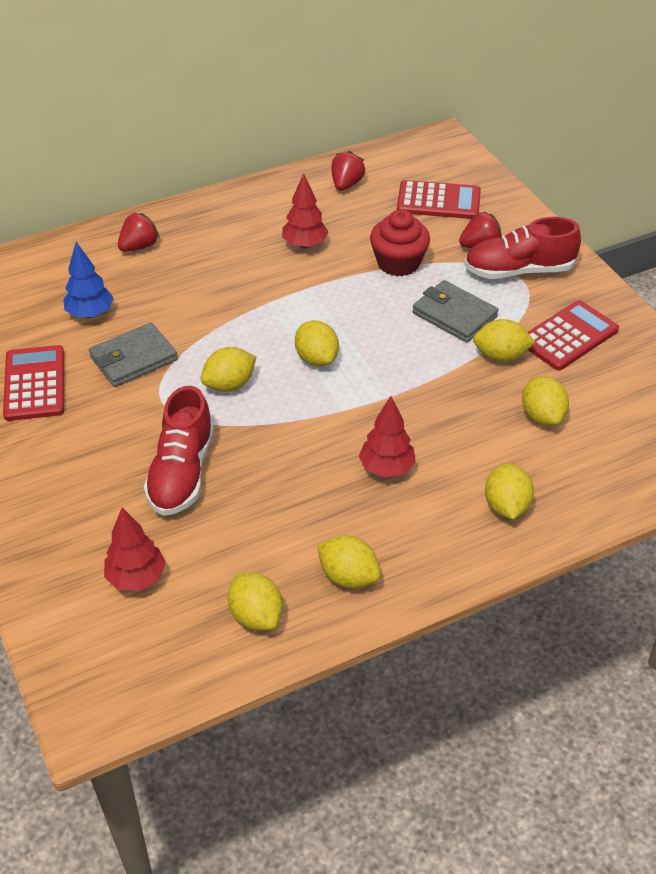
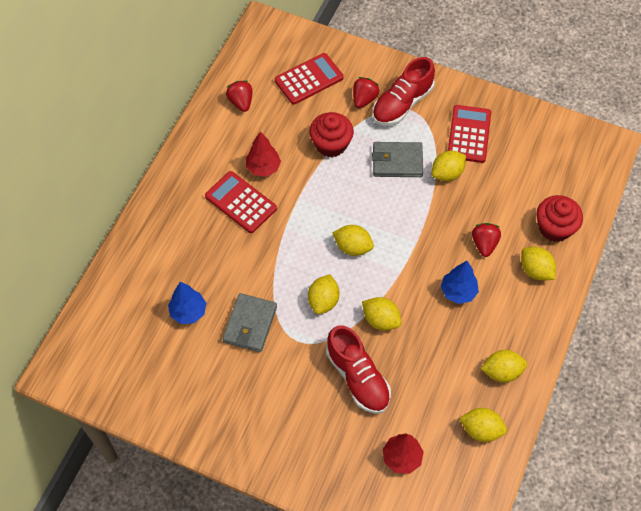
camera: 40 degrees left, 15 degrees up
(34, 384) = (211, 385): red calculator -> red calculator (240, 202)
(139, 246) = (163, 240): red strawberry -> red strawberry (484, 244)
(386, 468) = (458, 292): red tree -> blue tree
(542, 416) = (502, 199): yellow lemon -> yellow lemon (381, 320)
(579, 480) = (554, 228): none -> red cupcake

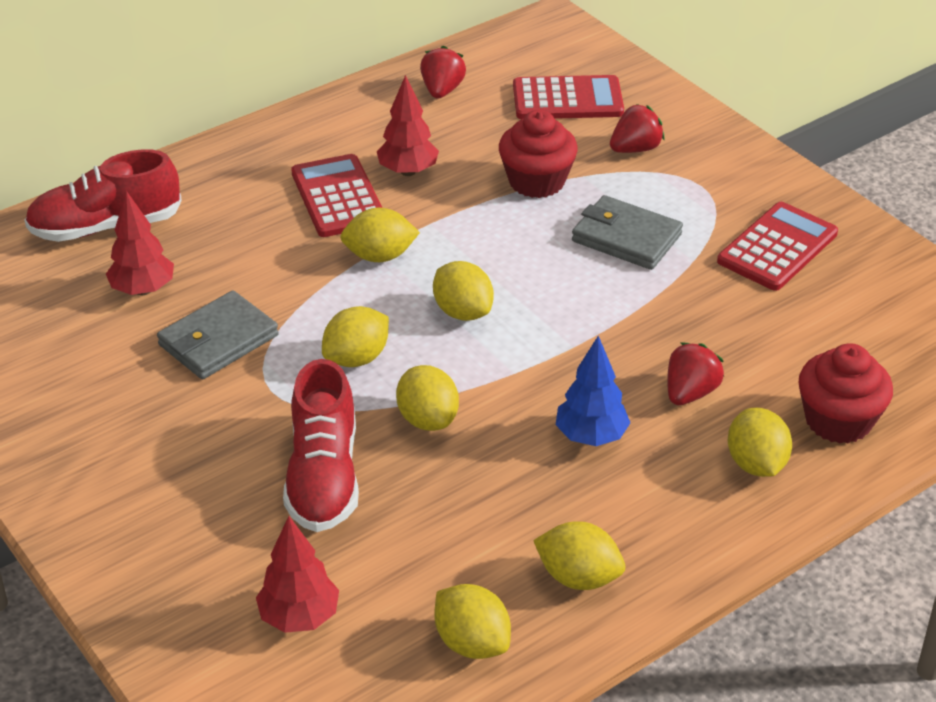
camera: 30 degrees right, 20 degrees down
(188, 312) = (143, 290): blue tree -> red tree
(402, 104) = (693, 174): red shoe -> red shoe (106, 226)
(447, 173) = (699, 281): yellow lemon -> yellow lemon (380, 256)

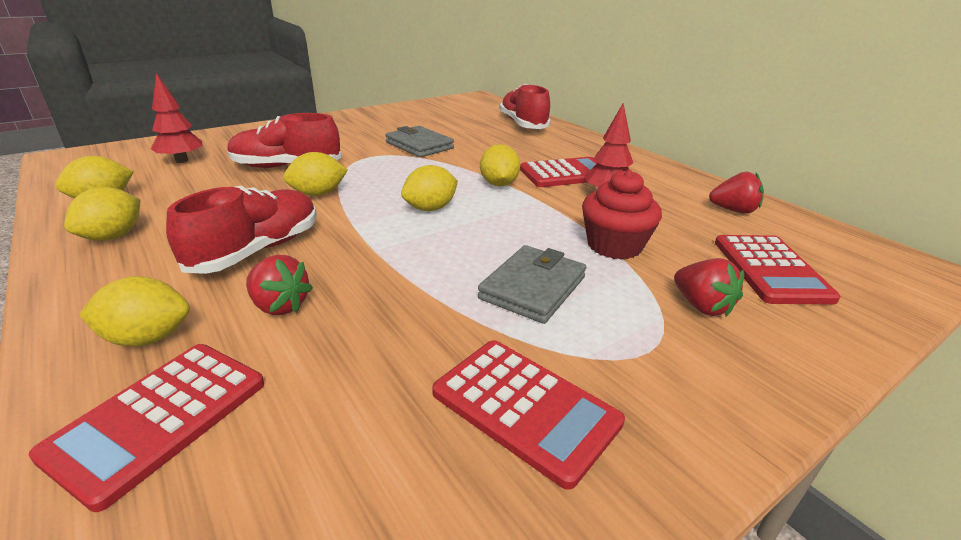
camera: 90 degrees right, 10 degrees down
(143, 290) = (467, 131): red tree -> none
(357, 358) = (390, 176): yellow lemon -> none
(591, 436) = (257, 250): blue tree -> red shoe
(838, 420) = (159, 418): red cupcake -> red calculator

